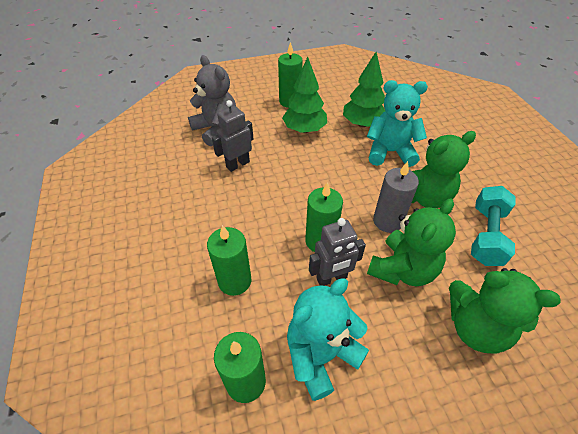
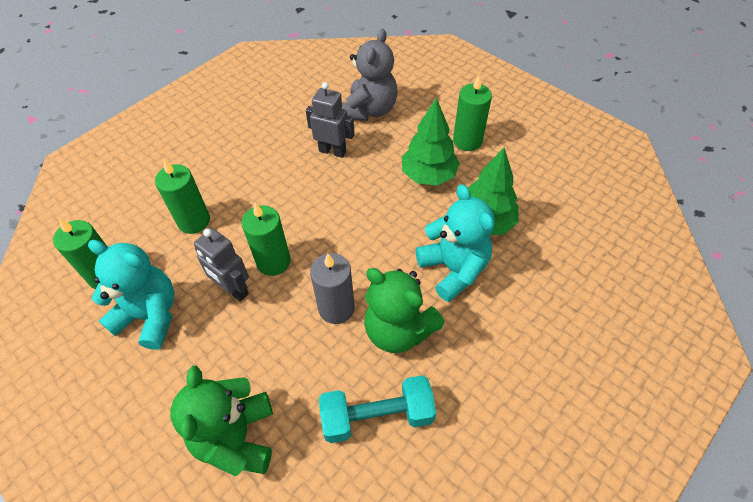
camera: 60 degrees right, 5 degrees up
(402, 269) = (276, 345): green teddy bear -> none

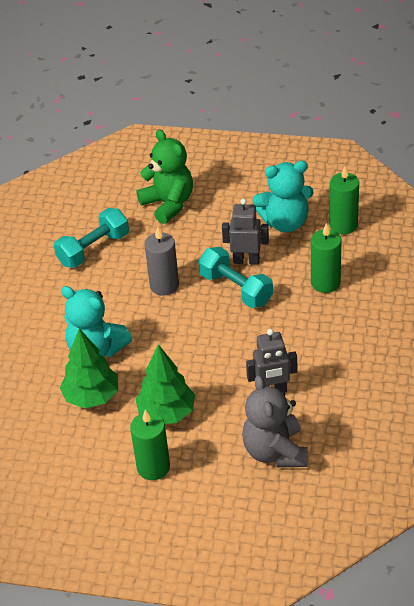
camera: 150 degrees right, 10 degrees down
(273, 261) = (236, 289): green candle -> turquoise dumbbell
(398, 330) = (111, 294): green teddy bear -> none

